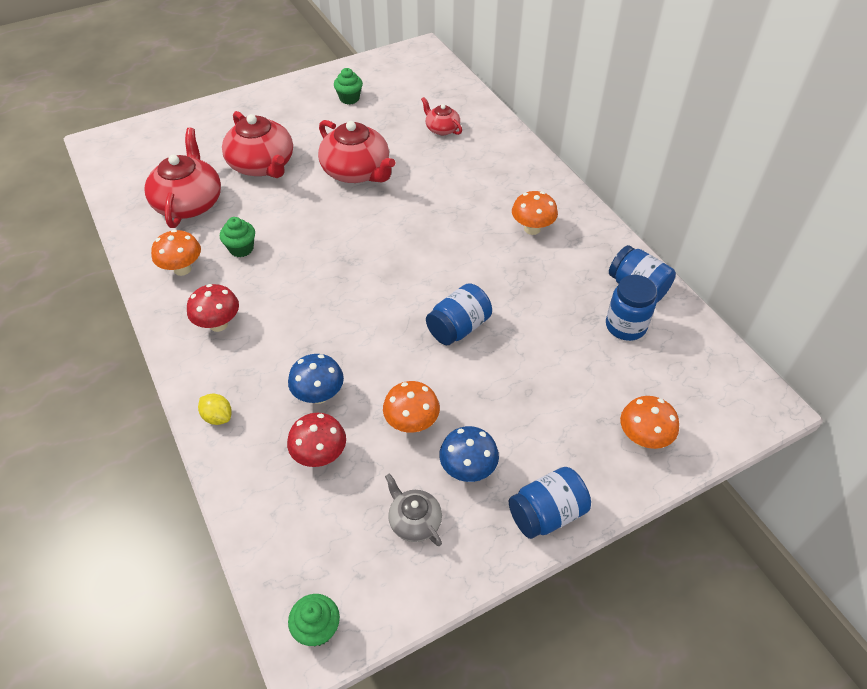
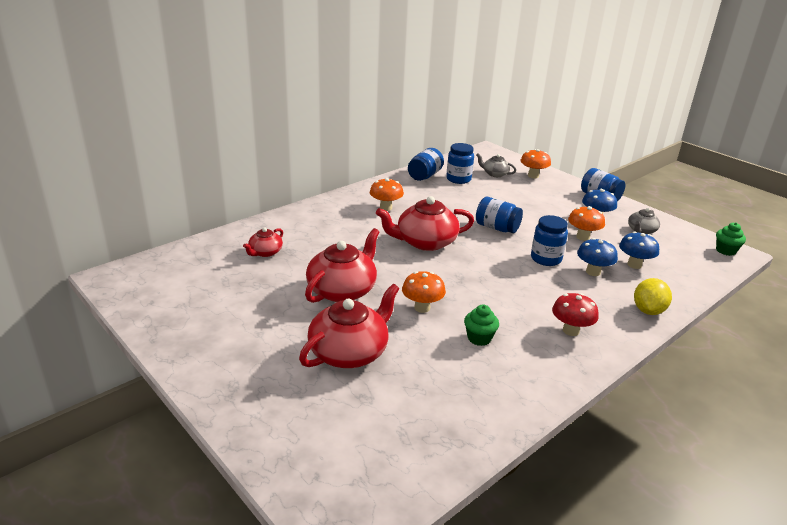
camera: 105 degrees left, 20 degrees down
(182, 269) = (526, 369): orange mushroom -> orange mushroom (422, 308)
(189, 203) = (432, 392): red teapot -> red teapot (425, 242)
(218, 417) = (648, 310): yellow lemon -> yellow lemon, size x1.54
(320, 455) = (634, 265): red mushroom -> blue mushroom
(349, 98) = (213, 312): green cupcake -> none
(365, 355) = (546, 259): none -> blue jar
(649, 381) = (495, 174): none -> grey teapot

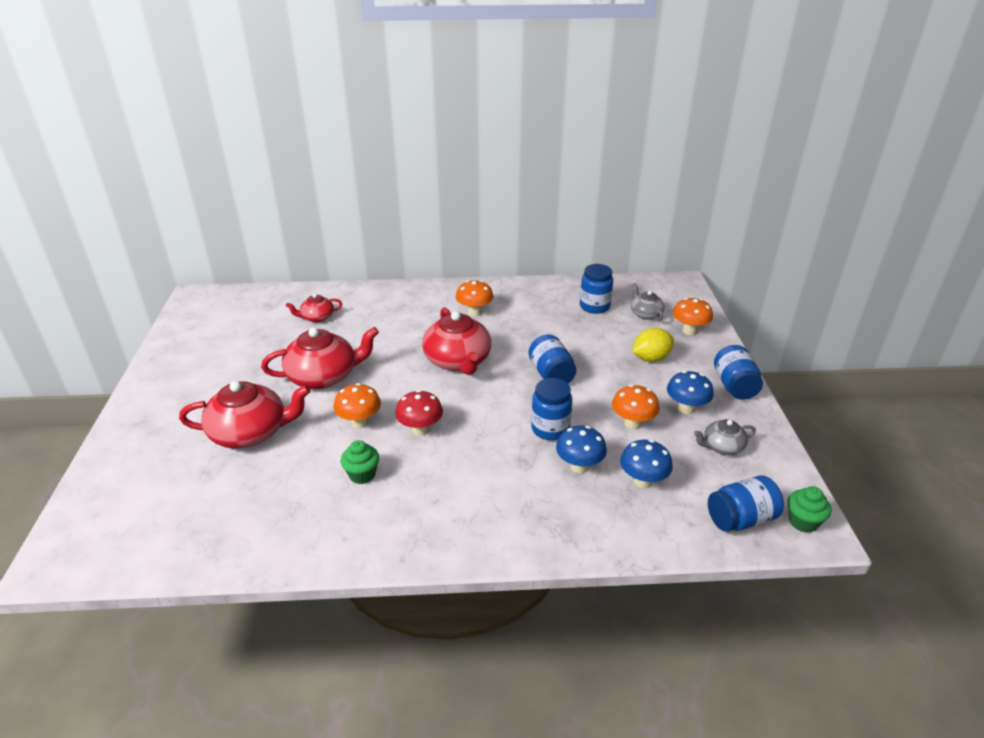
camera: 40 degrees right, 5 degrees up
(424, 176) = (564, 291): blue jar -> blue jar (740, 519)
(425, 242) = (458, 361): red teapot -> red teapot turned 135 degrees counterclockwise
(571, 330) = (454, 513): red mushroom -> red mushroom (420, 429)
(648, 310) = (571, 537): yellow lemon -> yellow lemon (651, 358)

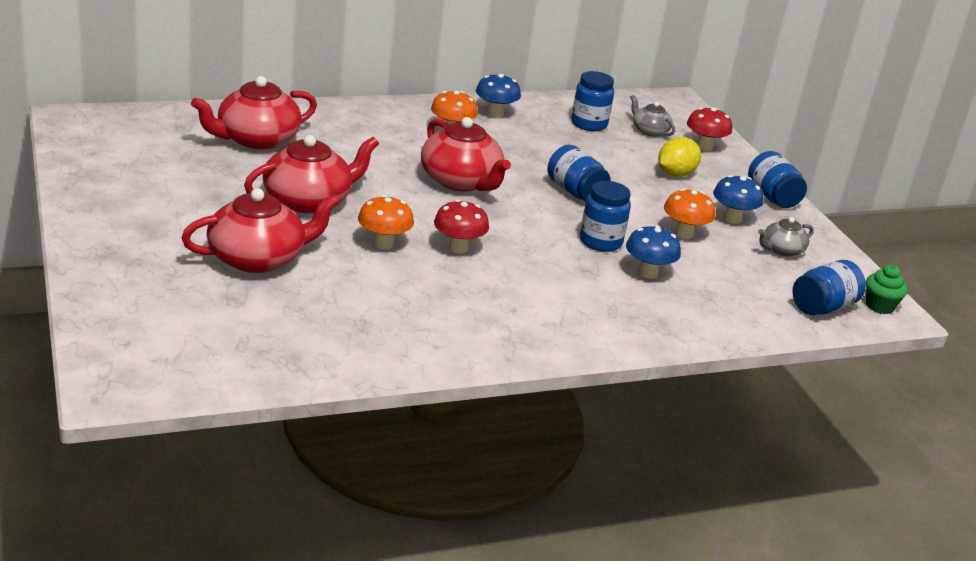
camera: 20 degrees left, 5 degrees down
(317, 317) = (256, 139): red teapot -> red teapot, size x1.90
(362, 474) = (419, 291): green cupcake -> none
(643, 481) = (717, 282): blue mushroom -> blue mushroom (495, 114)
(689, 331) = (704, 147): orange mushroom -> red mushroom

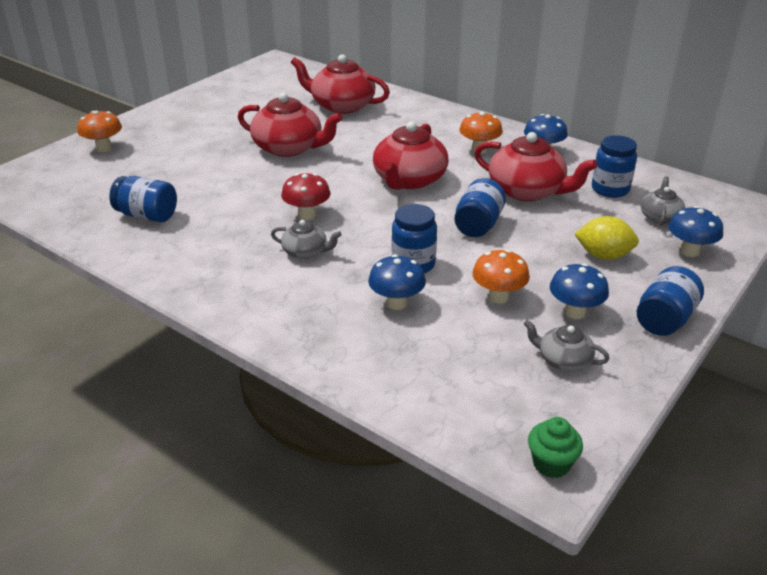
camera: 60 degrees right, 5 degrees up
(258, 258) = (191, 163): red teapot -> red teapot (527, 191)
(383, 244) = (270, 189): orange mushroom -> orange mushroom (104, 148)
(523, 275) = (306, 252): none -> grey teapot
(704, 147) = (689, 251): red mushroom -> blue mushroom
(823, 307) = (487, 423): blue jar -> blue jar (147, 215)

